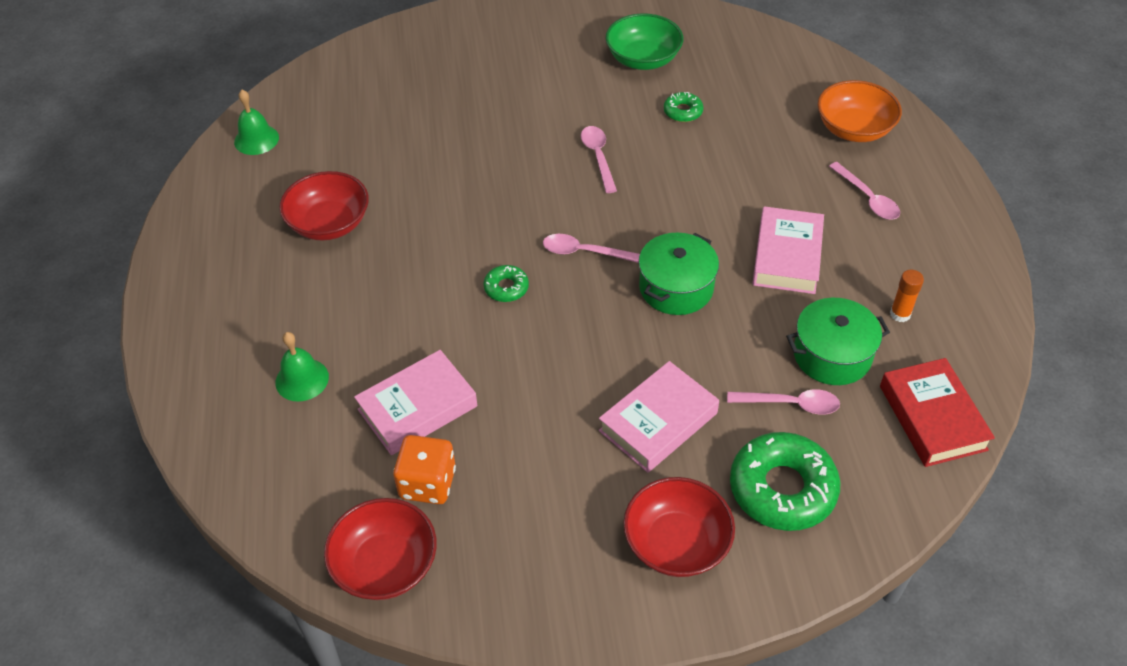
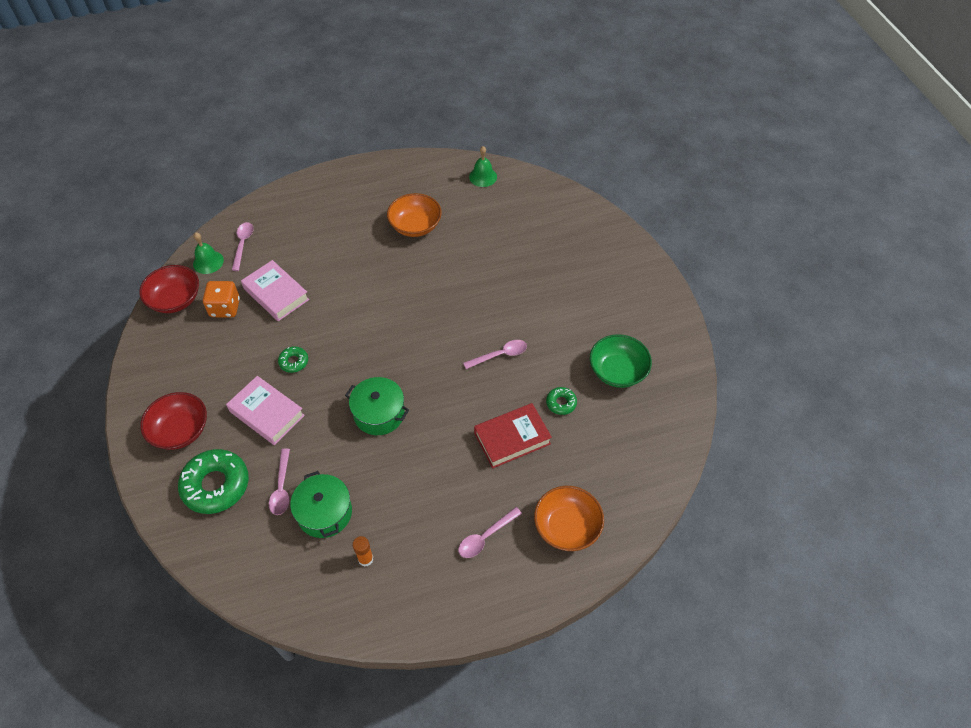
camera: 80 degrees right, 5 degrees up
(302, 379) = (295, 240): green bell -> green bell (208, 262)
(329, 223) = (415, 226): red bowl -> orange bowl
(506, 288) = (370, 321): green donut -> green donut (294, 362)
(583, 252) = (406, 358): pink spoon -> pink spoon (243, 244)
(787, 256) = (416, 481): pink book -> none
(932, 417) = (271, 578): red book -> red book (512, 438)

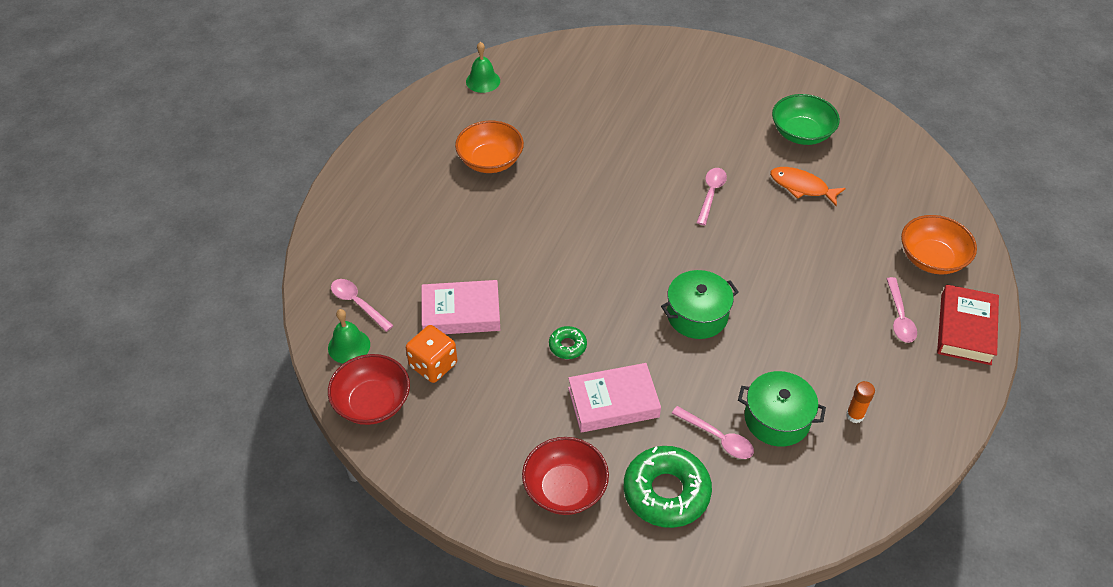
camera: 50 degrees left, 5 degrees down
(512, 438) = (811, 240): red book -> red book (965, 329)
(561, 403) = (802, 187): green donut -> orange fish

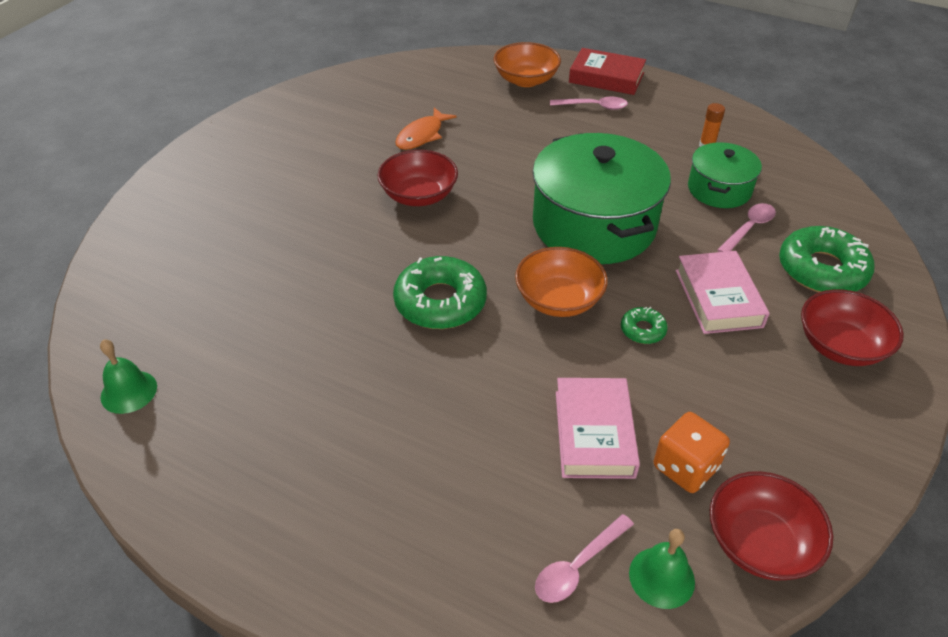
camera: 85 degrees left, 5 degrees down
(490, 161) = (309, 390): orange bowl -> orange bowl (558, 300)
(582, 219) = (440, 302): none -> green donut
(697, 315) = (594, 225): green pot -> green pot, size x1.86
(711, 194) = (419, 195): pink spoon -> red bowl
(801, 133) = (344, 125): green bowl -> none

